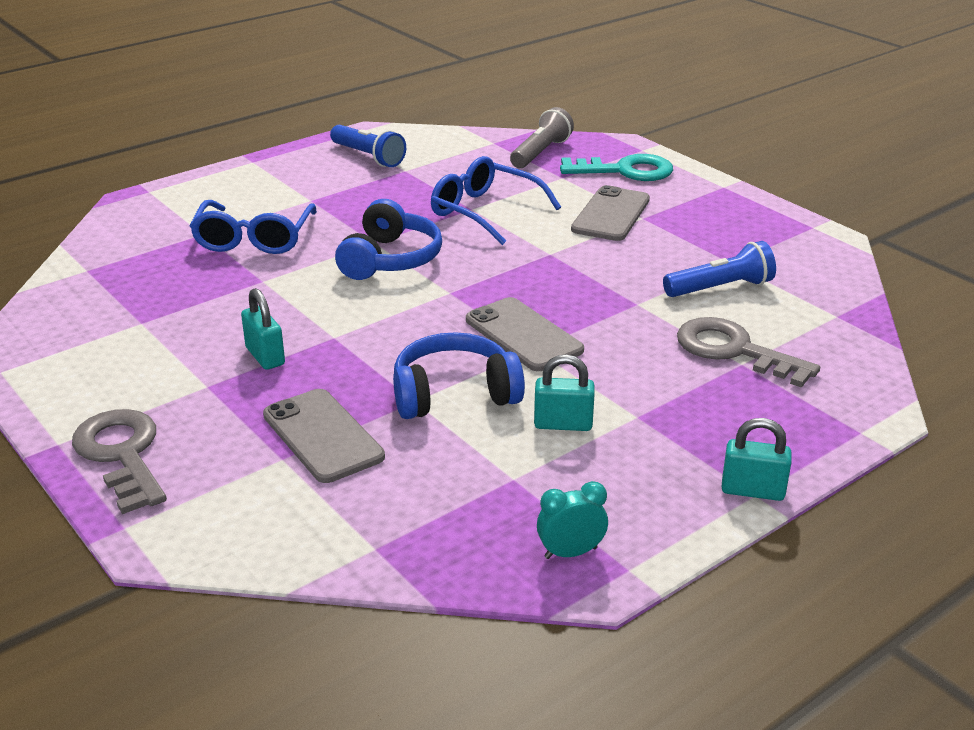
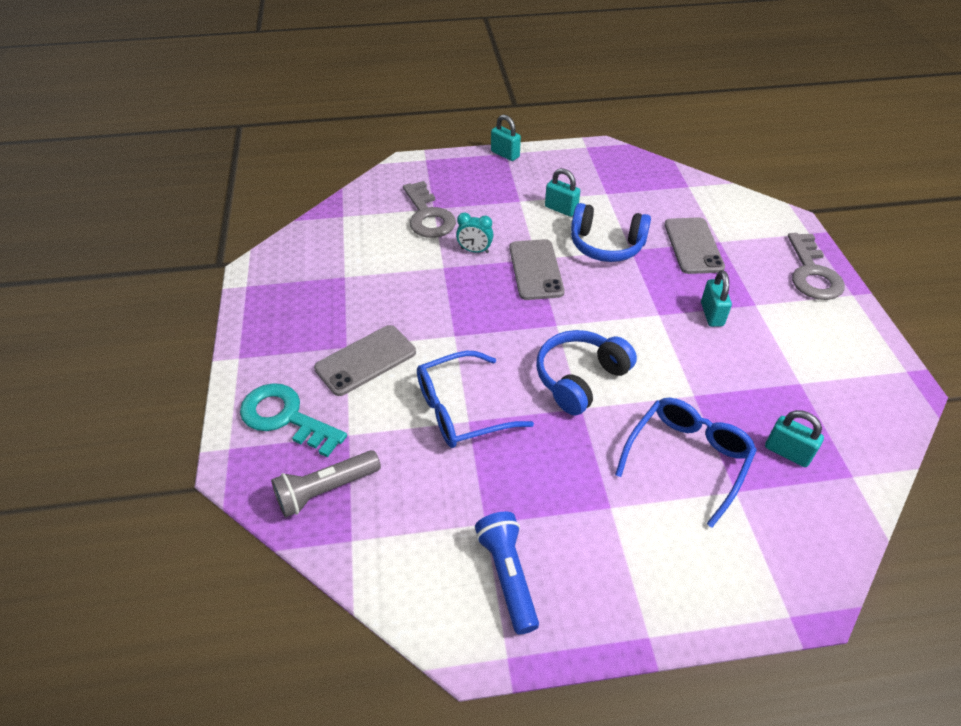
camera: 150 degrees left, 15 degrees up
(154, 267) = (787, 452): none -> turquoise padlock
(485, 212) = (461, 410): blue glasses -> blue glasses turned 90 degrees clockwise
(570, 553) = (605, 158): turquoise clock -> turquoise clock (474, 250)
(721, 288) = (379, 258): blue flashlight -> none

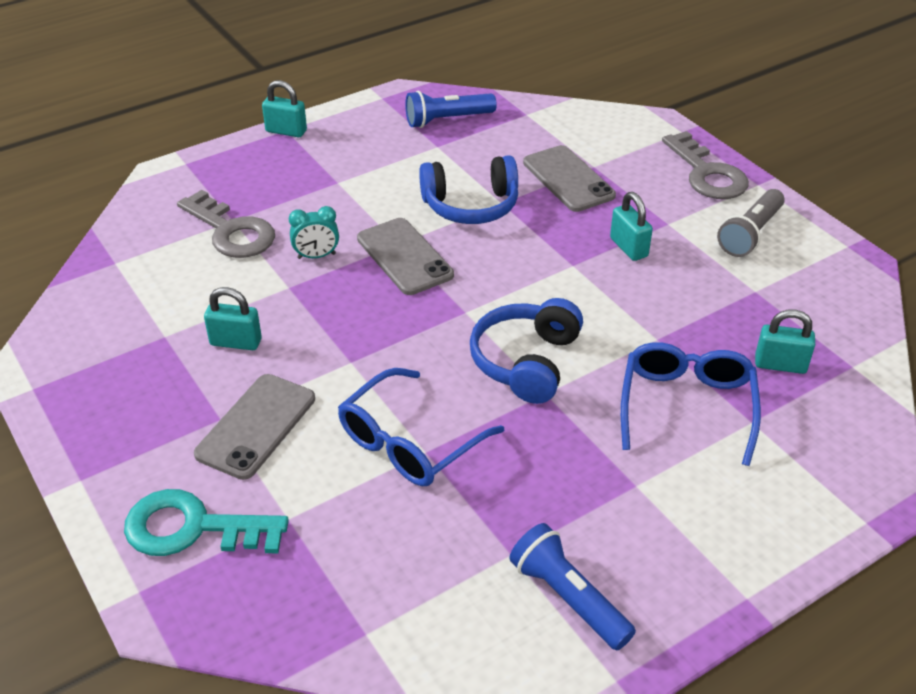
camera: 25 degrees left, 5 degrees down
(325, 490) = (299, 591): grey flashlight -> grey flashlight (750, 234)
(561, 209) = (394, 178): turquoise padlock -> turquoise padlock (236, 342)
(625, 175) = (447, 120): none -> blue flashlight

